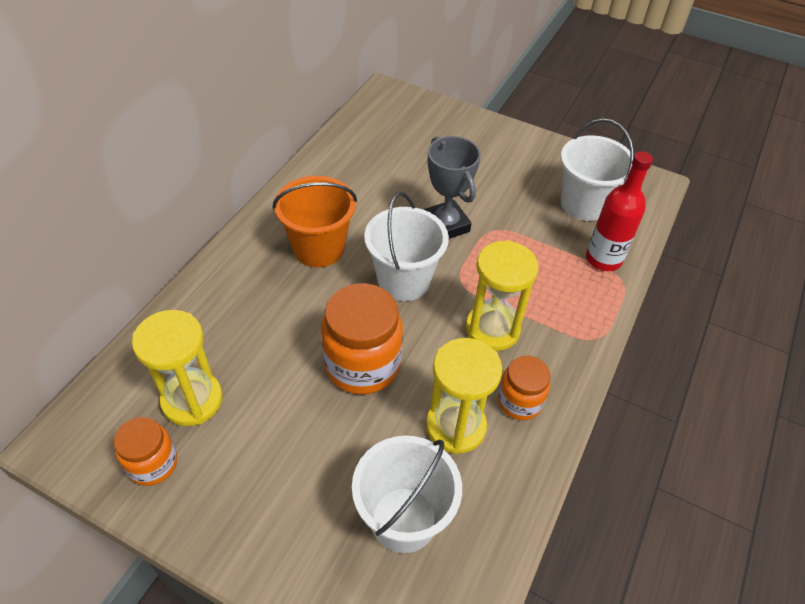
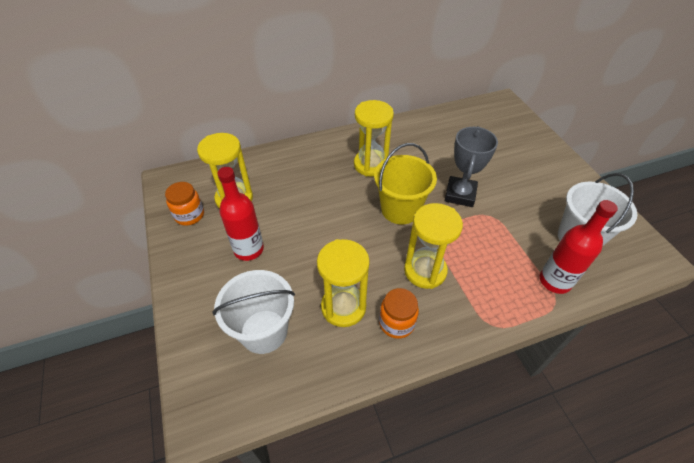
camera: 45 degrees right, 0 degrees up
(283, 446) = (249, 249): none -> red bottle
(319, 248) = (371, 165): orange bucket -> yellow hourglass
(362, 365) = (329, 238): orange jar -> none
(404, 280) = (400, 209): white bucket -> yellow bucket

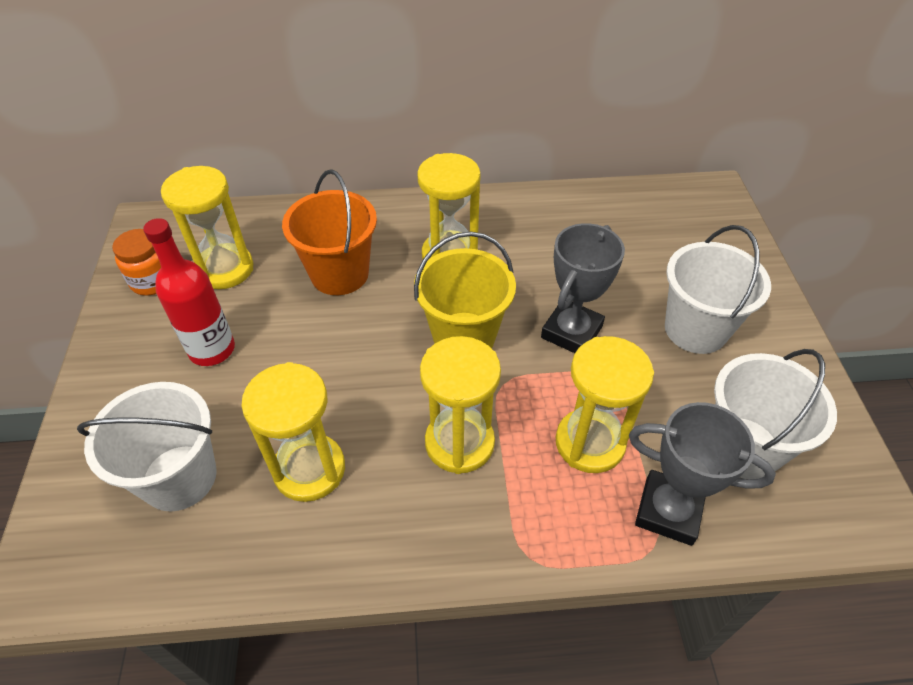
camera: 15 degrees right, 0 degrees up
(309, 188) = (339, 274): none -> orange bucket
(396, 323) = (378, 515): orange jar -> none
(497, 254) = (590, 443): none -> yellow hourglass
(526, 179) = (695, 329): none -> white bucket
(555, 281) = (668, 511): red bottle -> grey trophy

